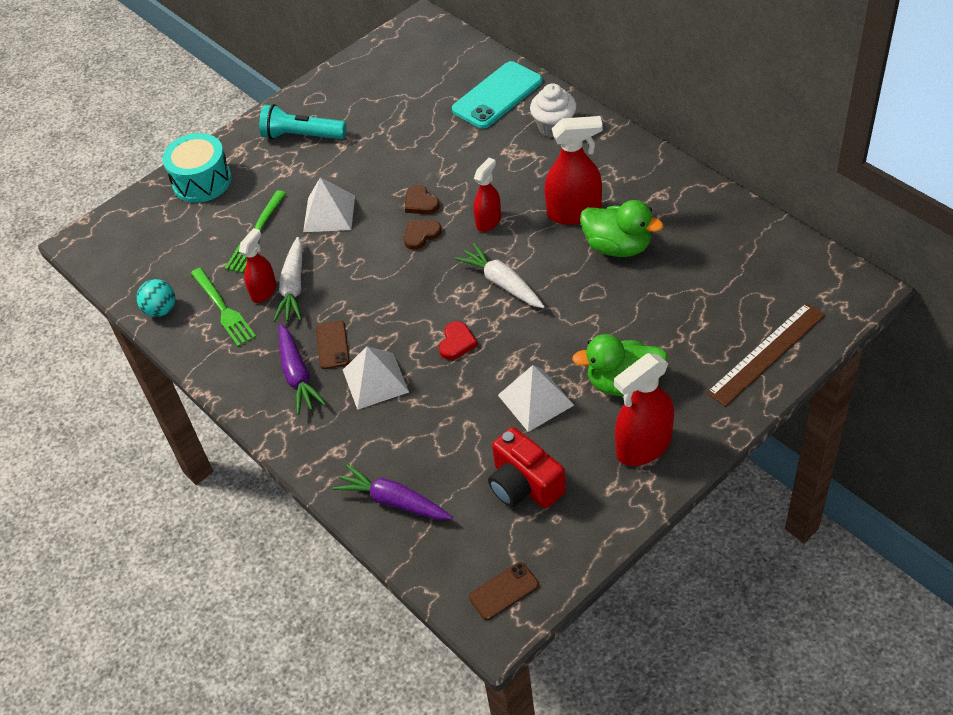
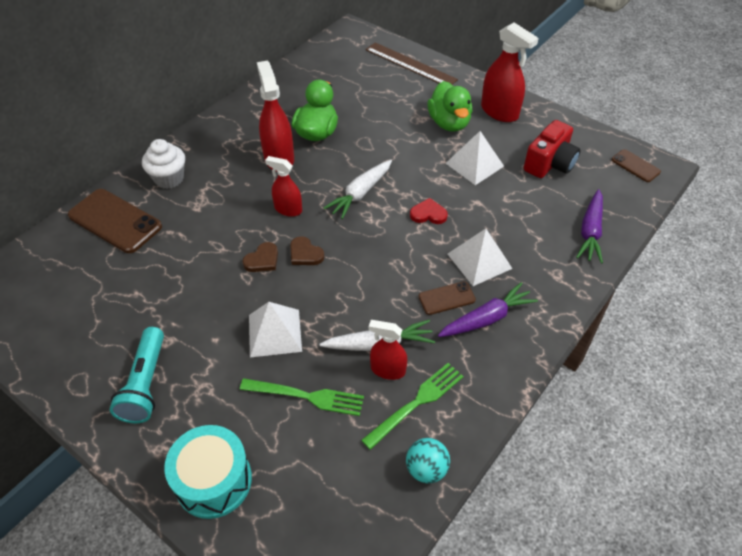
camera: 105 degrees left, 0 degrees up
(497, 95) = (115, 221): turquoise phone -> brown phone

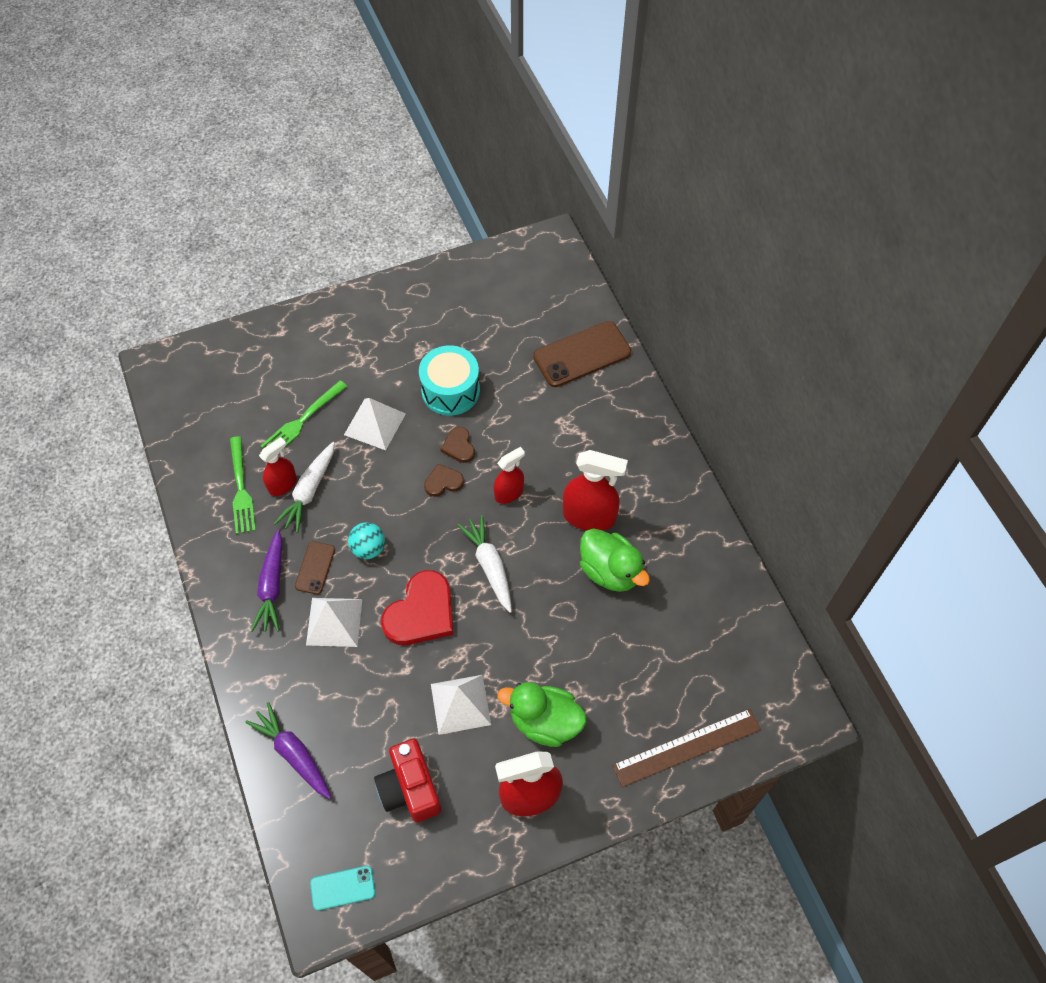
camera: 120 degrees right, 10 degrees up
(145, 384) = (389, 327): turquoise flashlight -> none
(169, 178) = (616, 412): white cupcake -> none
(213, 481) = (282, 342): turquoise drum -> turquoise drum (450, 390)
(426, 469) = (189, 467): turquoise ball -> turquoise ball (368, 548)
(428, 214) = (421, 613): red heart -> red heart, size x1.95
(635, 166) = (343, 888): brown phone -> turquoise phone

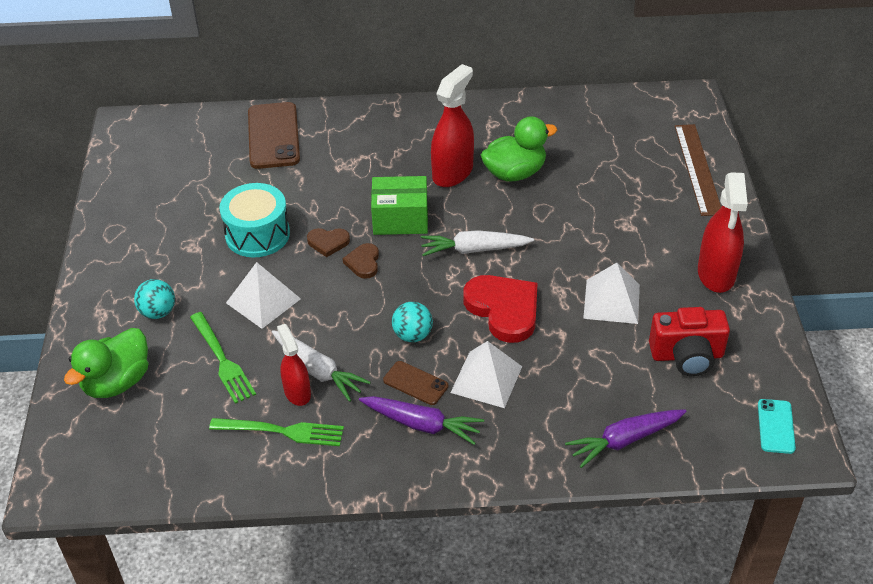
camera: 70 degrees left, 15 degrees down
(340, 357) = (158, 312): none -> turquoise ball
(509, 493) = (400, 219): red spray bottle -> green box
(545, 722) = (648, 248): green duck -> green duck (117, 382)

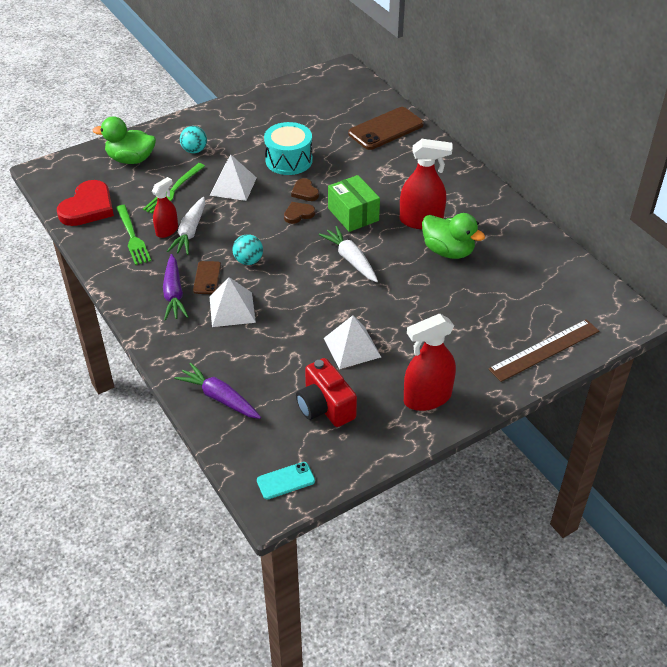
camera: 60 degrees right, 0 degrees up
(504, 309) = (303, 295): red heart -> red heart (88, 207)

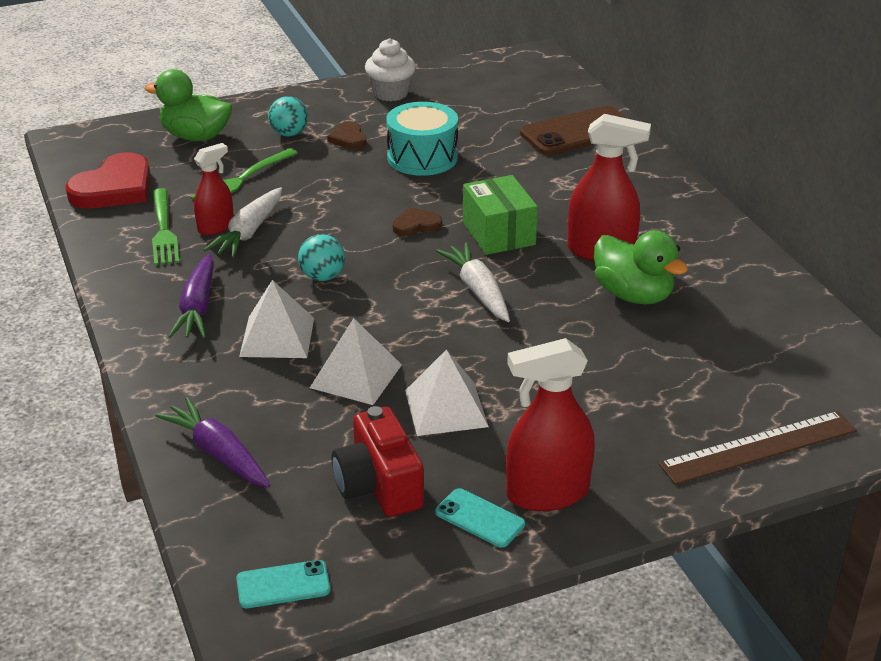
camera: 10 degrees right, 10 degrees down
(207, 278) = (253, 292): brown phone -> none
(233, 186) = (330, 181): white pyramid -> white pyramid (356, 376)
(254, 110) = (390, 93): none -> white cupcake
(305, 192) = (434, 198): brown heart -> brown heart (348, 138)
(391, 420) = (479, 518): none -> turquoise phone

